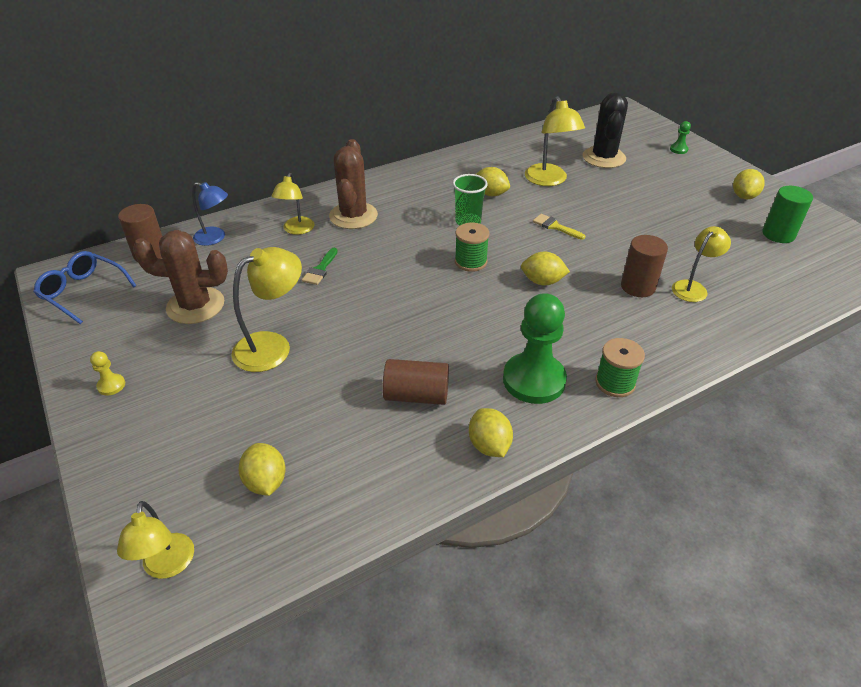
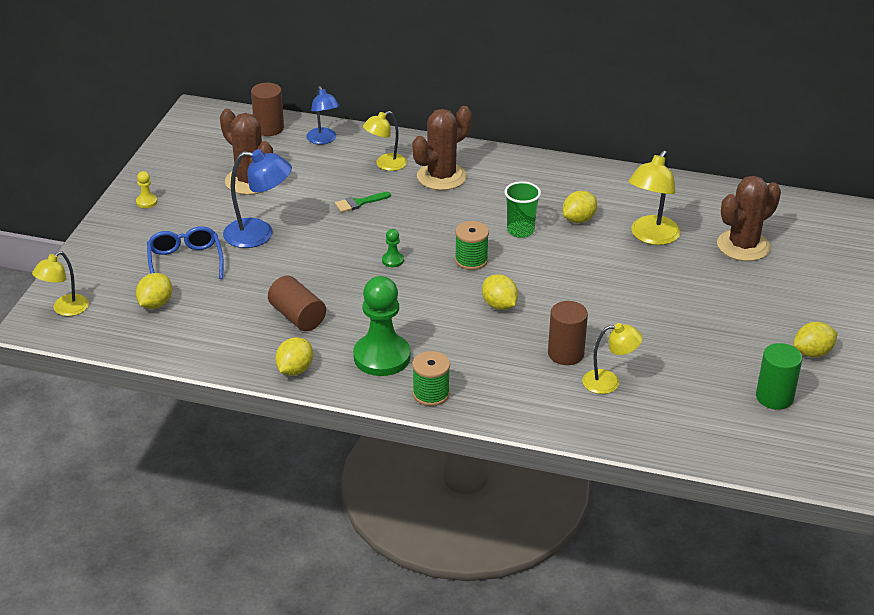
camera: 45 degrees right, 5 degrees down
(83, 292) = (199, 133): blue glasses -> blue glasses (185, 261)
(272, 346) = (259, 234): yellow lamp -> blue lamp
(491, 194) = (579, 219): yellow lemon -> yellow lemon turned 60 degrees clockwise
(555, 227) = (584, 275): yellow brush -> none
(604, 158) = (743, 246): black cactus -> brown cactus
(678, 149) = (838, 280): green pawn -> green pawn (392, 260)

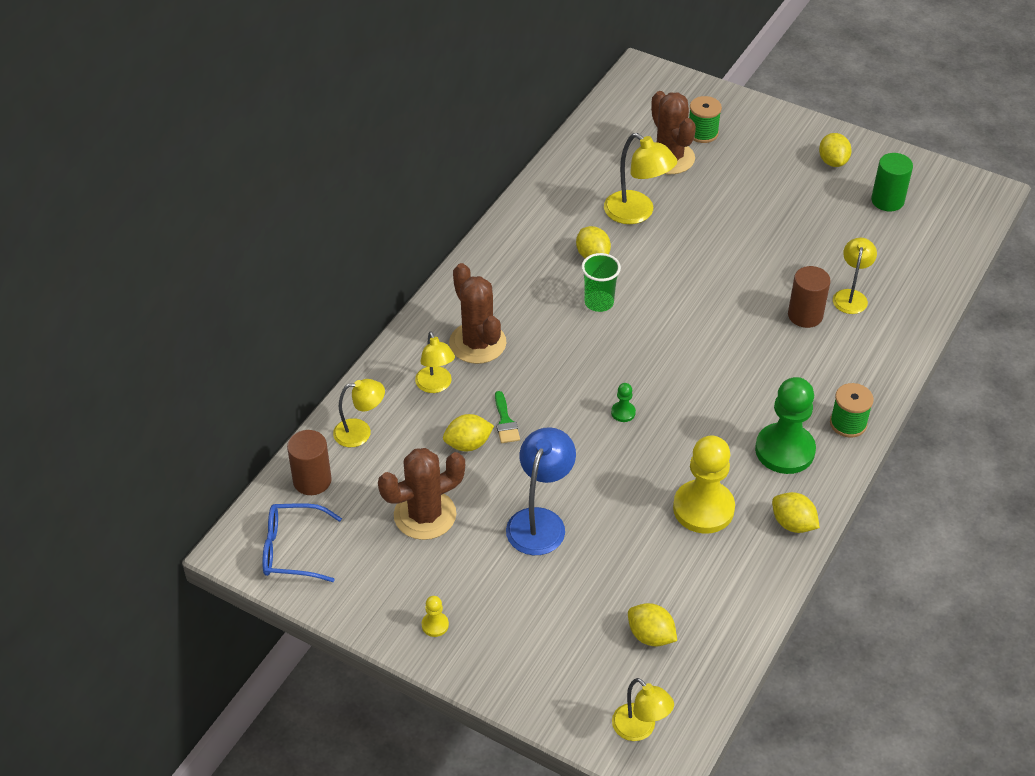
camera: 75 degrees left, 10 degrees up
(185, 261) = (574, 598): blue glasses -> blue glasses (292, 549)
(297, 317) = (703, 508): brown cylinder -> yellow pawn
(323, 140) = (360, 432): blue lamp -> yellow lamp
(471, 260) = (639, 350): green spool -> green spool (702, 133)
(499, 305) = (720, 345): yellow lemon -> yellow lemon (468, 444)

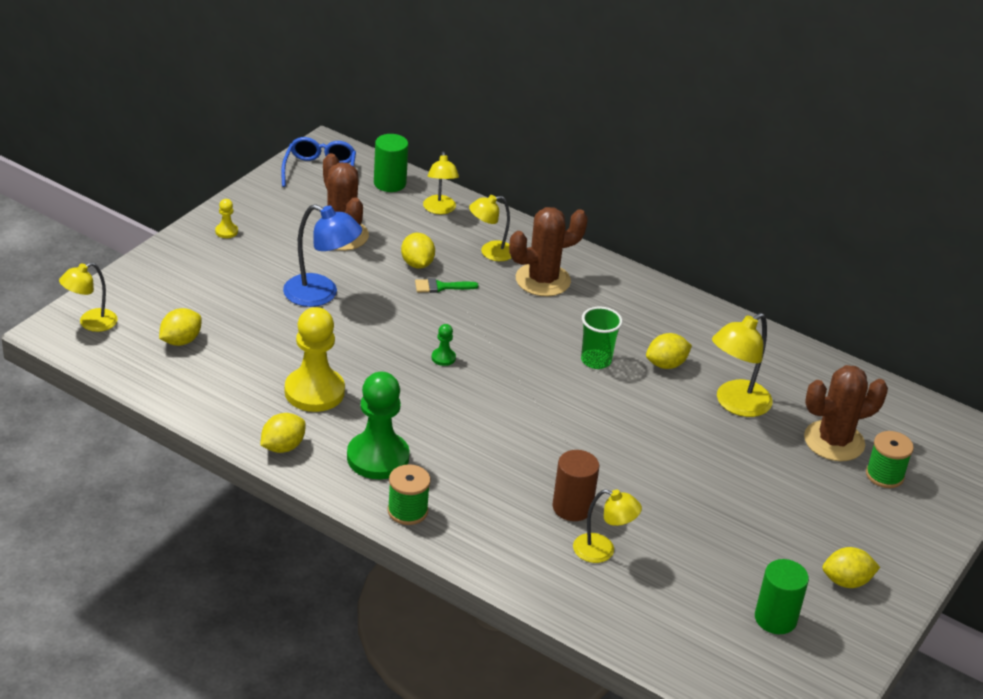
camera: 90 degrees right, 10 degrees down
(312, 480) = (390, 183): brown cylinder -> green cylinder

